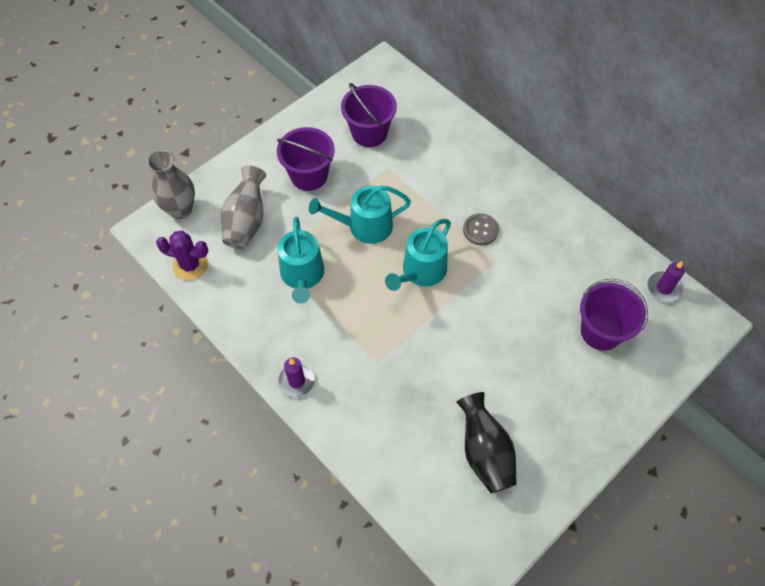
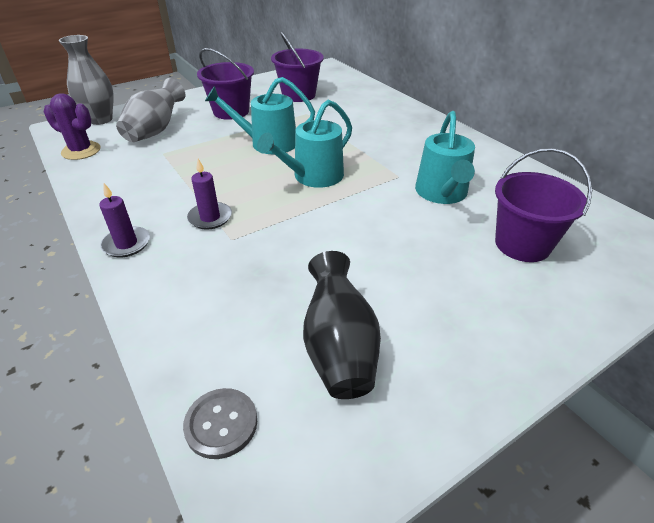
camera: 10 degrees right, 20 degrees down
(302, 275) = (186, 167): turquoise watering can -> turquoise watering can (442, 193)
(480, 230) = (387, 156): grey button -> grey button (221, 424)
(664, 288) = (603, 216): purple candle -> purple candle (210, 218)

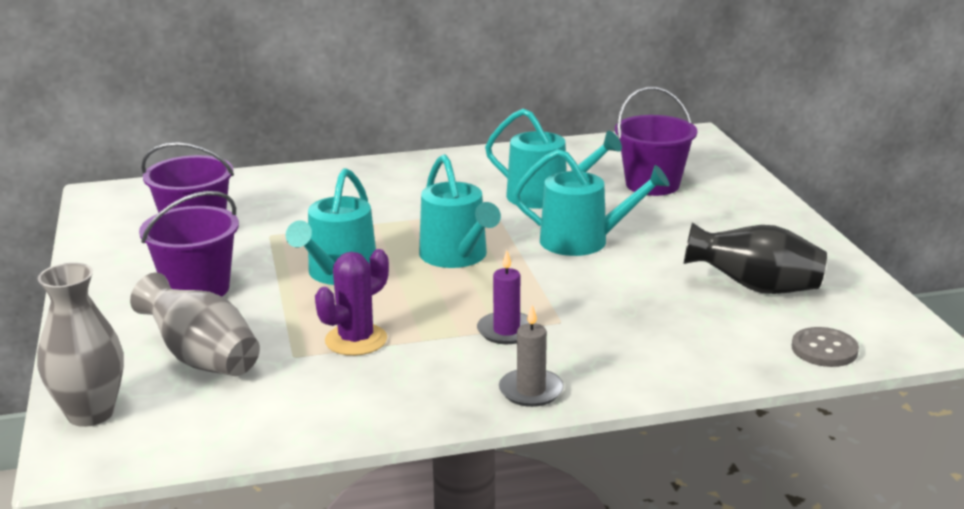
camera: 70 degrees left, 15 degrees down
(81, 151) = (212, 432): purple cactus -> purple cactus (356, 340)
(126, 244) = (531, 391): purple candle -> grey candle
(373, 225) = (583, 241): none -> turquoise watering can

